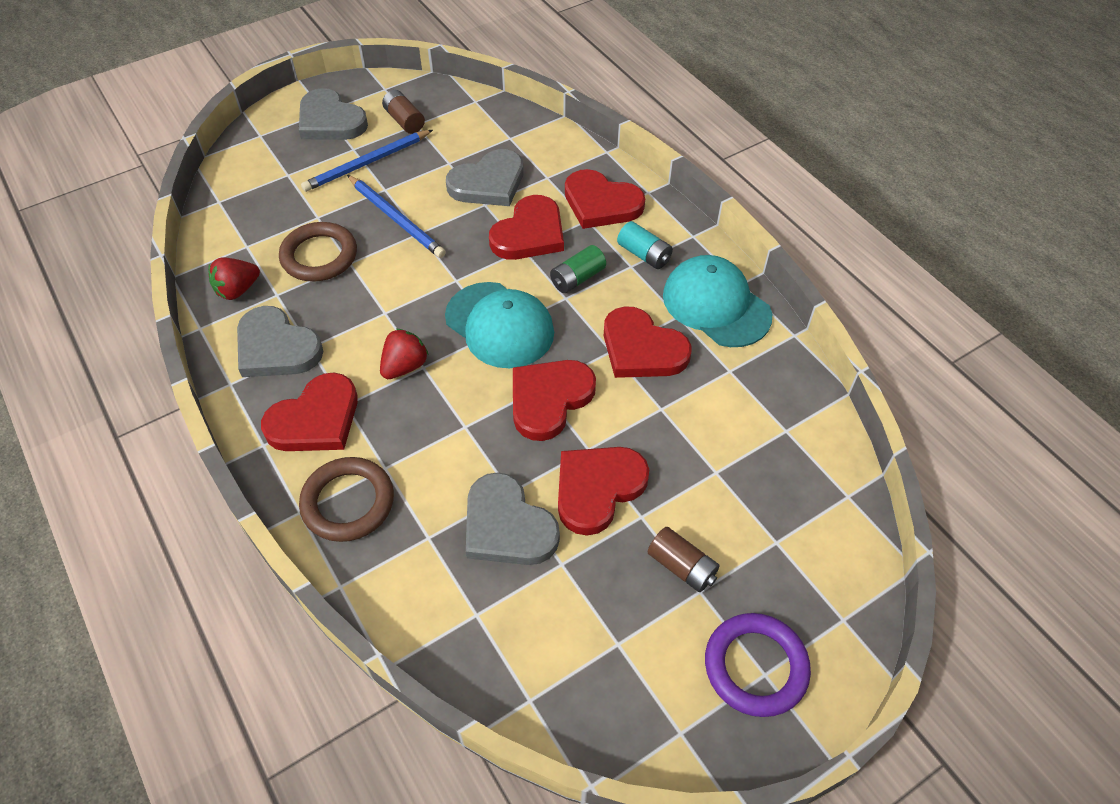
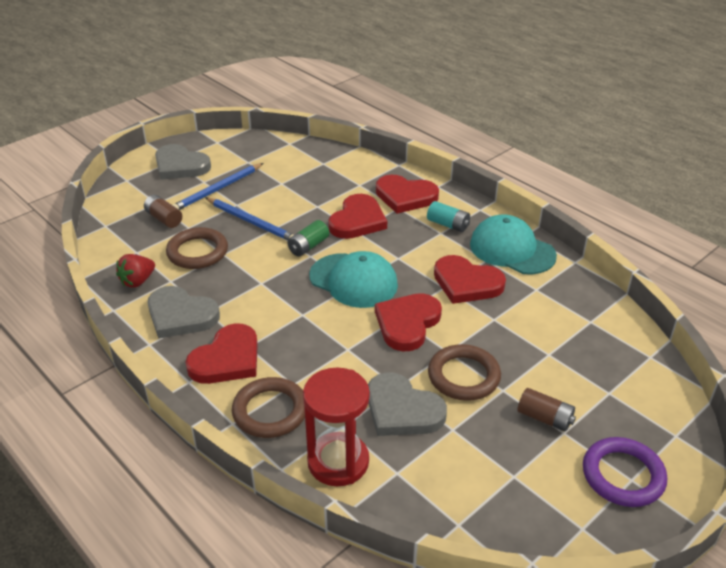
camera: 10 degrees left, 15 degrees down
(404, 121) = (238, 160): brown battery -> brown battery (164, 219)
(404, 366) = (288, 316): red strawberry -> none
(410, 587) = (338, 462): none -> red hourglass
(488, 183) = (316, 192): grey heart -> none
(577, 278) = (403, 244): green battery -> green battery (308, 246)
(597, 488) = (463, 376): red heart -> brown ring

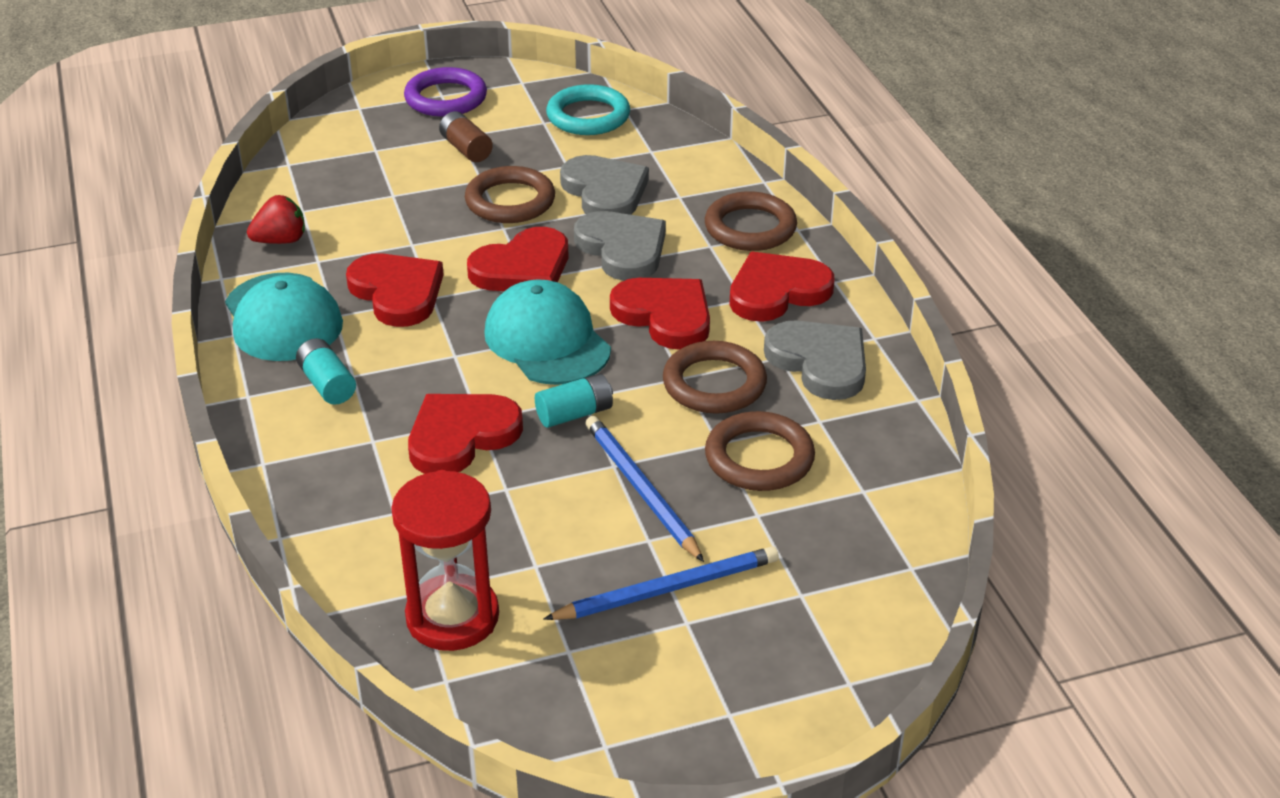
camera: 155 degrees left, 0 degrees up
(138, 281) = (872, 434): red strawberry -> red strawberry (281, 240)
(164, 219) = (796, 547): brown battery -> none
(180, 166) = (719, 688): grey heart -> grey heart (622, 249)
(240, 284) = (714, 384): none -> brown ring
(308, 246) = (575, 414): green battery -> turquoise battery
(338, 462) = (703, 171): red hourglass -> red hourglass (452, 617)
(405, 196) = (339, 458): red heart -> red heart (665, 315)
(482, 499) = (588, 116): none -> turquoise ring

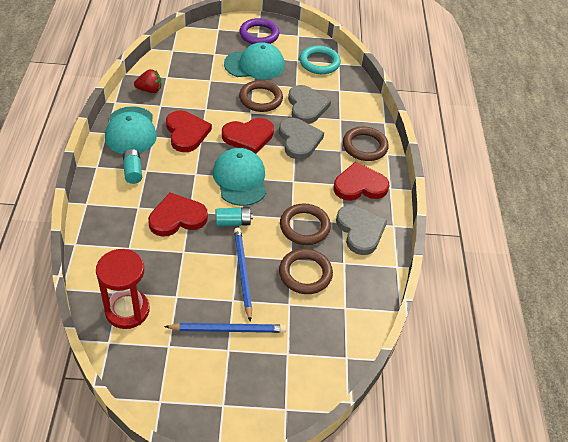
camera: 15 degrees right, 10 degrees up
(466, 149) = (255, 65): brown battery -> turquoise cap
(665, 315) = (300, 182): red heart -> none

